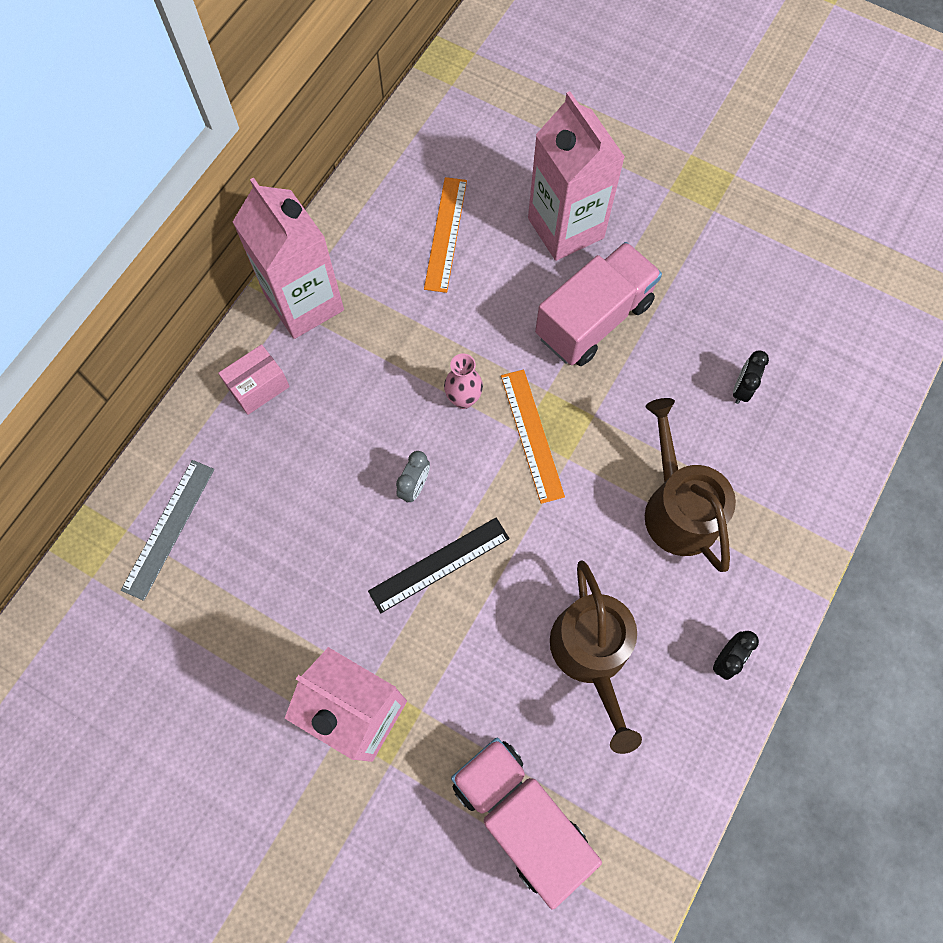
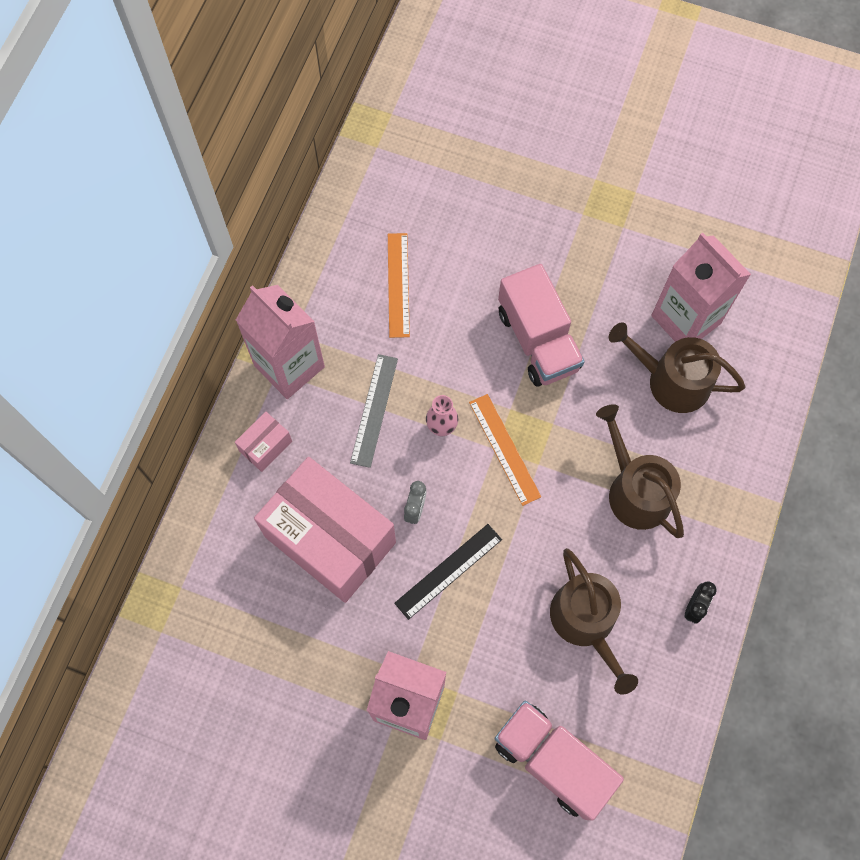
camera: 10 degrees left, 0 degrees up
(168, 528) = (216, 580): grey ruler -> grey ruler (374, 410)
(309, 504) = (330, 539): none -> pink box
(565, 228) = (500, 263): pink carton -> pink carton (686, 319)
(593, 319) = (538, 340): pink truck -> pink truck turned 120 degrees clockwise
(741, 389) = (671, 380): black clock -> brown watering can

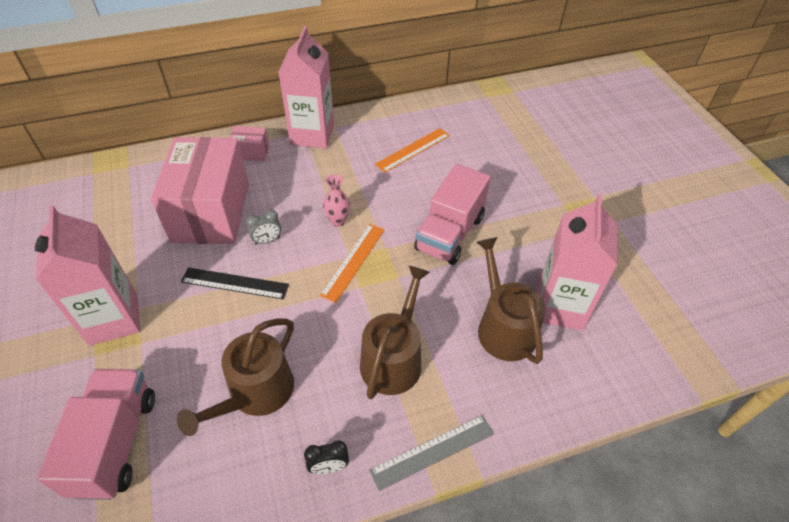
camera: 50 degrees right, 20 degrees down
(374, 410) = (319, 184): grey ruler -> grey ruler (432, 451)

